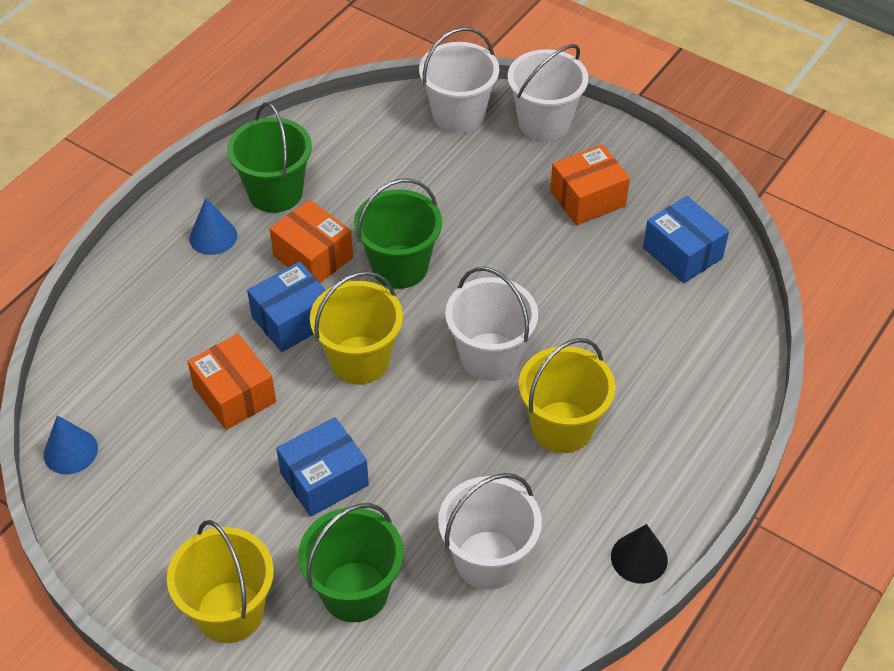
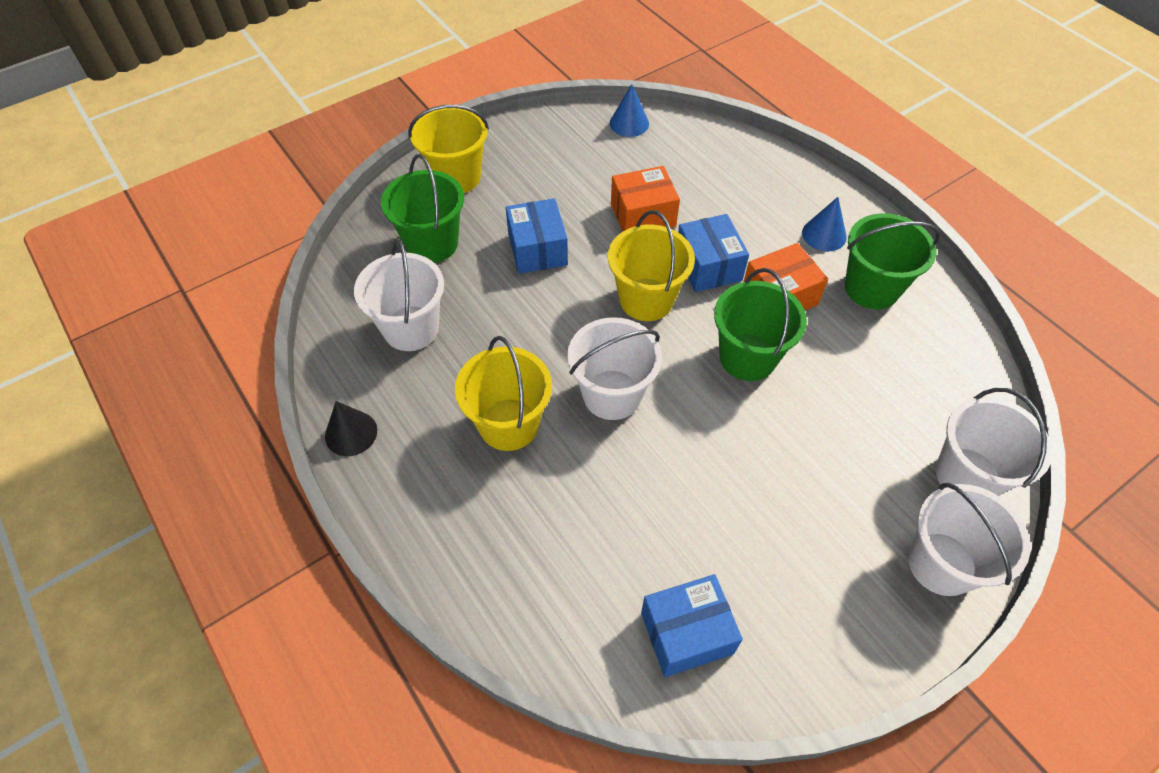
camera: 110 degrees right, 5 degrees up
(587, 198) = (801, 563): orange box -> none

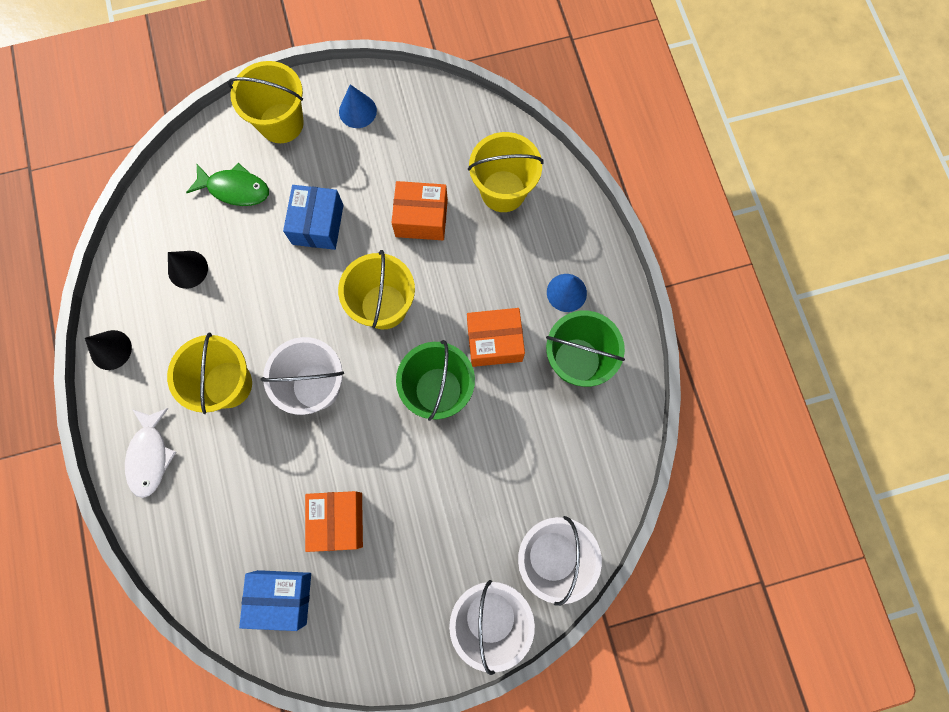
camera: 20 degrees right, 20 degrees up
(411, 328) = (188, 269): white bucket -> black cone
(432, 243) = (235, 189): green bucket -> green fish
(447, 530) = (150, 456): none -> white fish
(629, 123) = (457, 110): blue cone -> blue cone (357, 111)
(708, 266) = (451, 290): blue box -> none
(709, 522) = (338, 521): none -> orange box
(711, 172) = (503, 191): none -> yellow bucket

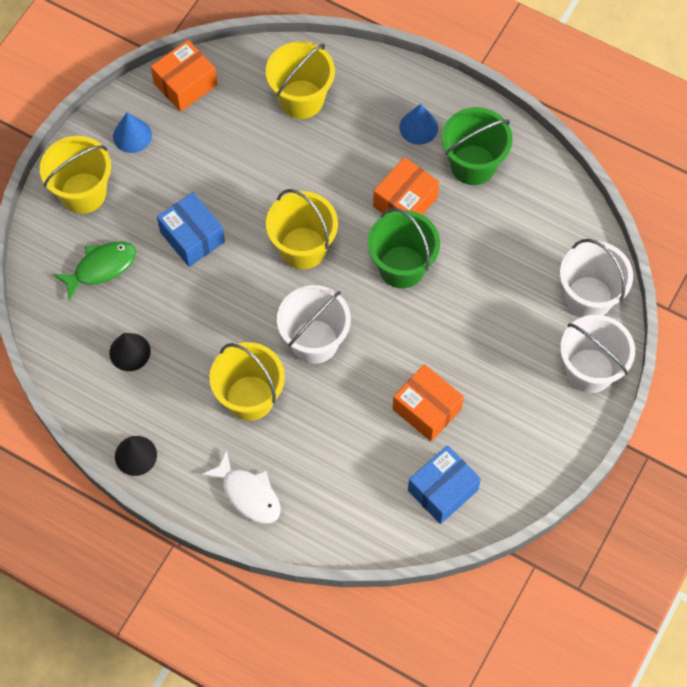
camera: 45 degrees left, 10 degrees down
(421, 218) = (263, 167): orange box -> orange box (185, 84)

